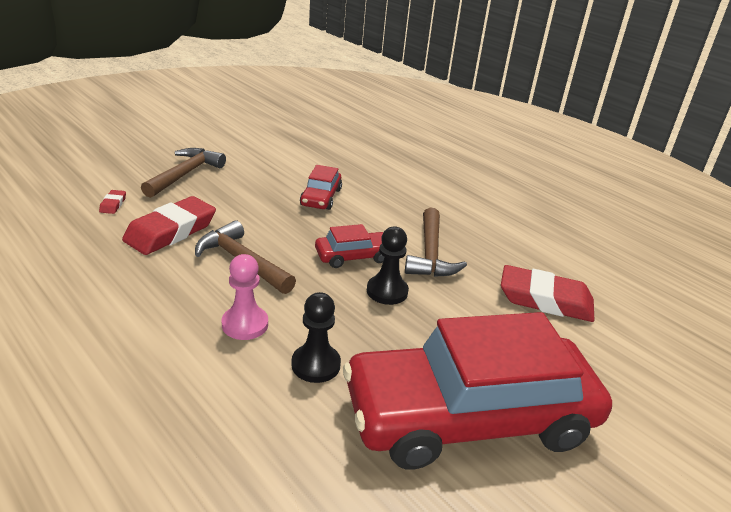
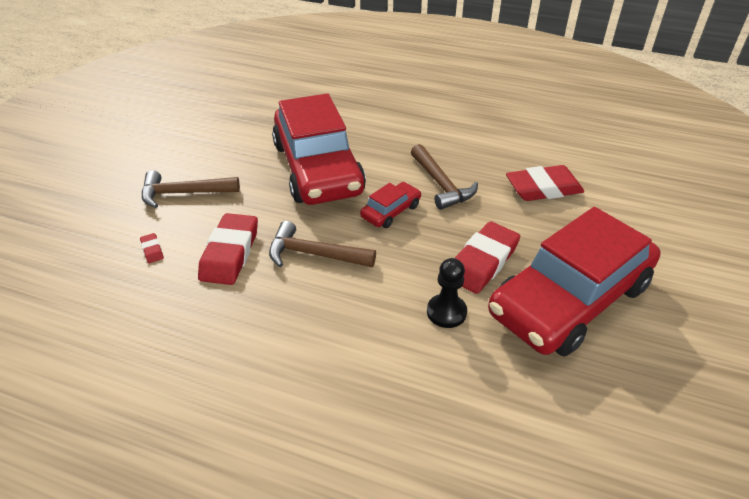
camera: 25 degrees left, 10 degrees up
(185, 174) = (184, 193): brown hammer -> brown hammer turned 90 degrees counterclockwise
(245, 324) = (369, 306): pink pawn -> none
(321, 197) = (317, 168): red car -> red car, size x2.41
(387, 291) = (440, 230): black pawn -> none
(403, 337) = (482, 262): none -> red eraser

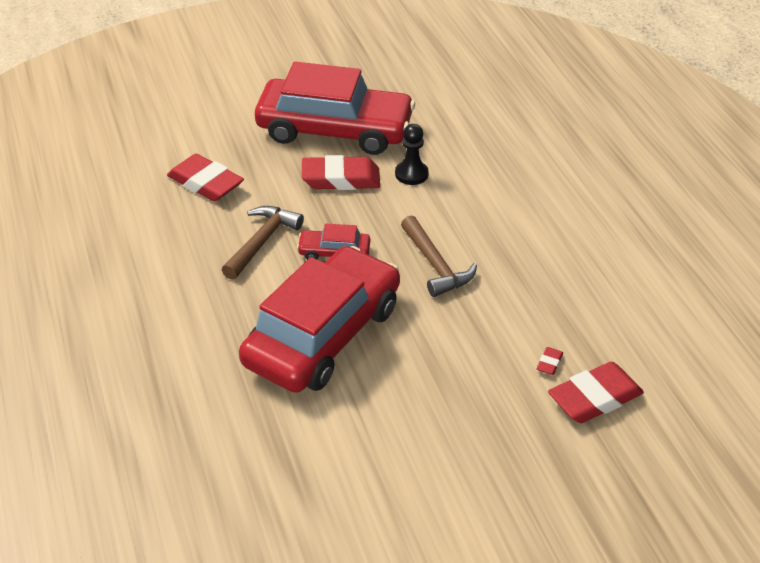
camera: 130 degrees left, 0 degrees up
(184, 193) = (466, 405): brown hammer -> none
(230, 253) = (493, 313): red eraser -> red eraser (594, 398)

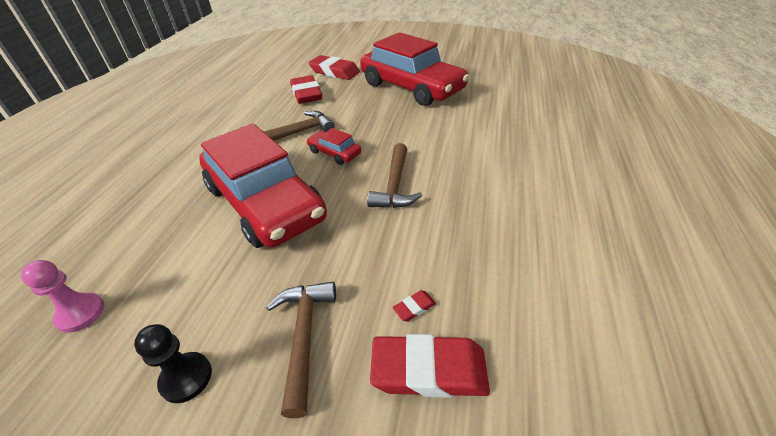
camera: 35 degrees right, 0 degrees up
(272, 499) = (81, 313): none -> pink pawn
(323, 335) = (265, 203): red car -> red car turned 75 degrees clockwise
(341, 179) = (387, 113): red eraser -> red eraser (334, 72)
(411, 174) = (437, 123): black pawn -> black pawn (186, 378)
(487, 421) = (304, 337): none -> brown hammer

